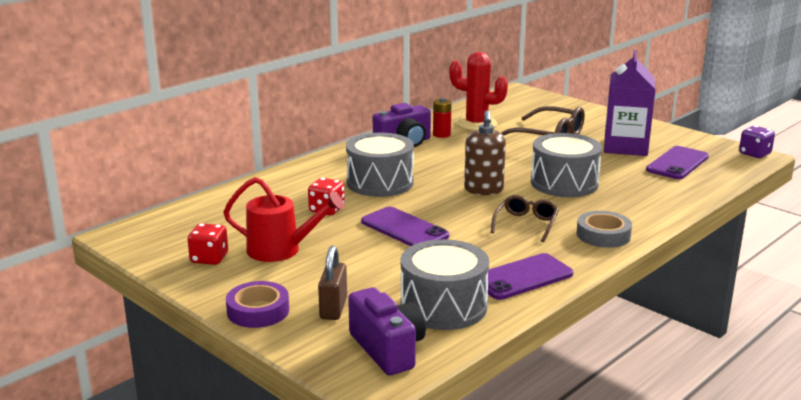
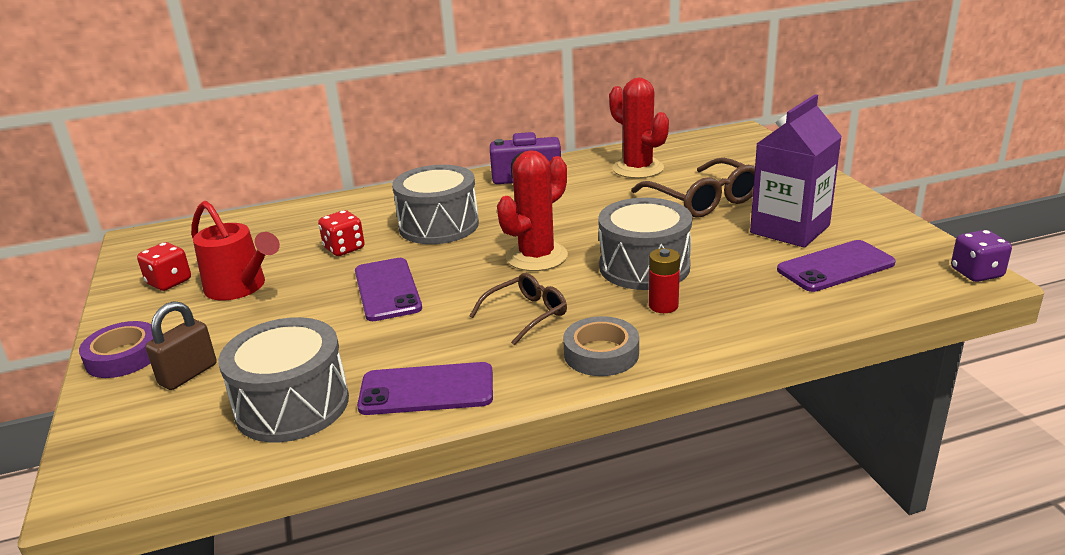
camera: 30 degrees right, 5 degrees up
(387, 349) = (164, 446): purple camera -> none
(441, 134) = (581, 176): red battery -> red battery (663, 306)
(483, 190) = (536, 257): brown soap dispenser -> red cactus

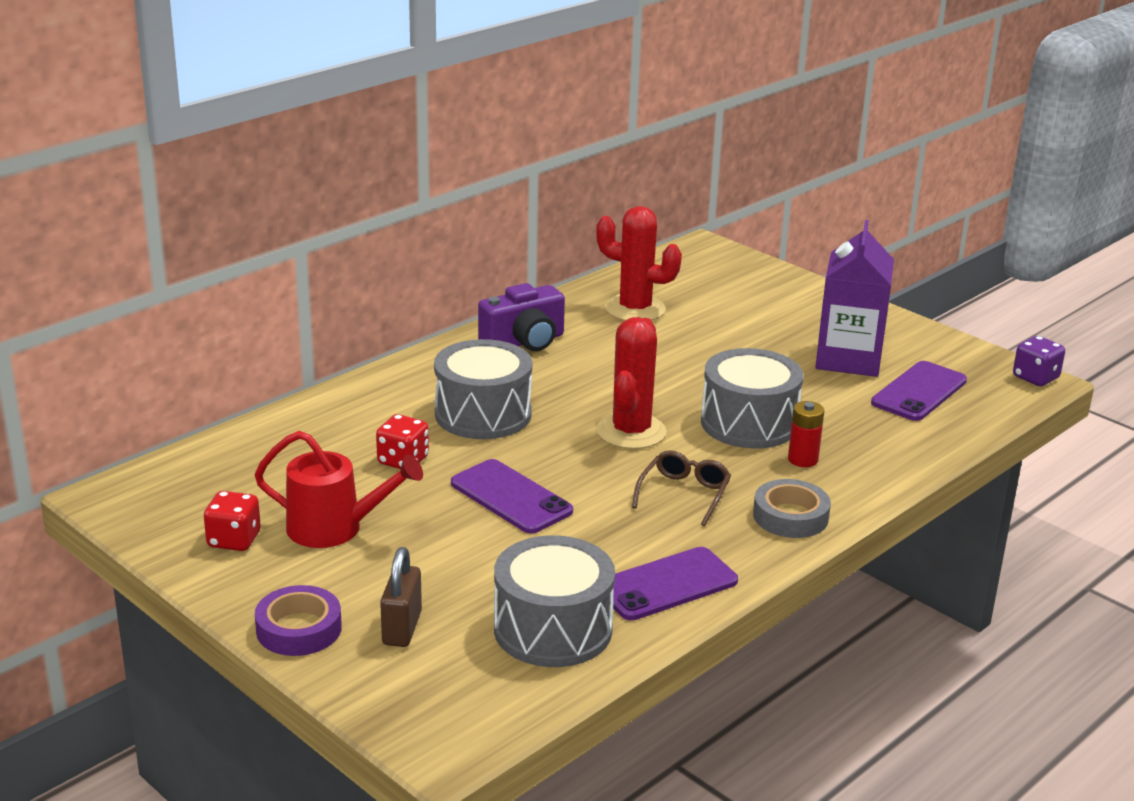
camera: 30 degrees left, 0 degrees up
(703, 200) = (739, 338): brown glasses -> none

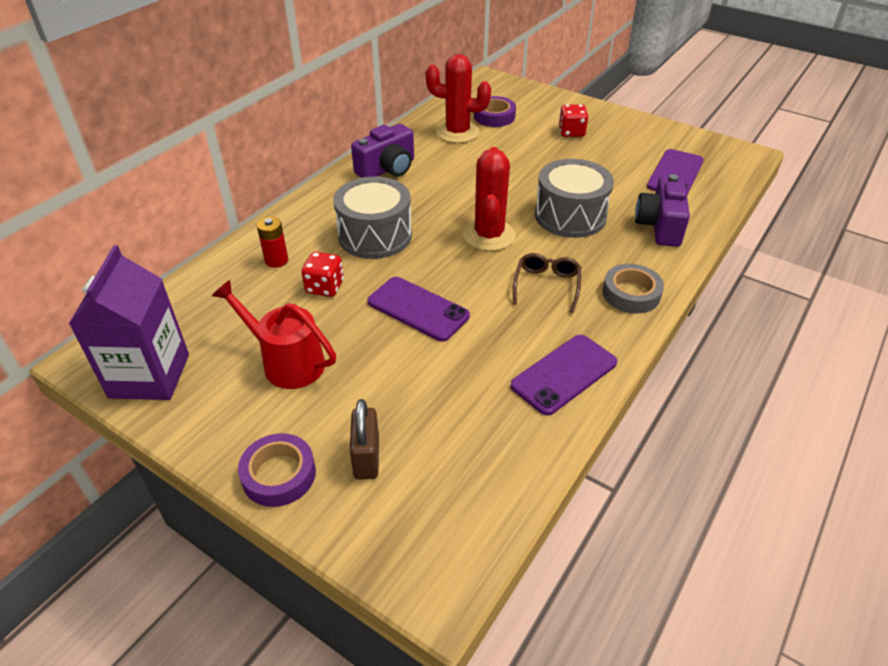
camera: 10 degrees left, 15 degrees up
(234, 540) = (204, 388): red dice -> red dice (571, 132)
(335, 528) = (286, 362): red watering can -> red watering can turned 150 degrees counterclockwise
(553, 629) = (490, 436): grey drum -> none
(694, 295) = (494, 116): none -> purple tape
(803, 459) = (620, 242): red battery -> red battery (276, 260)
(848, 359) = (617, 153): purple carton -> purple carton (149, 376)
(866, 449) = (660, 226): none -> purple camera
(1035, 378) = (745, 152): purple dice -> none

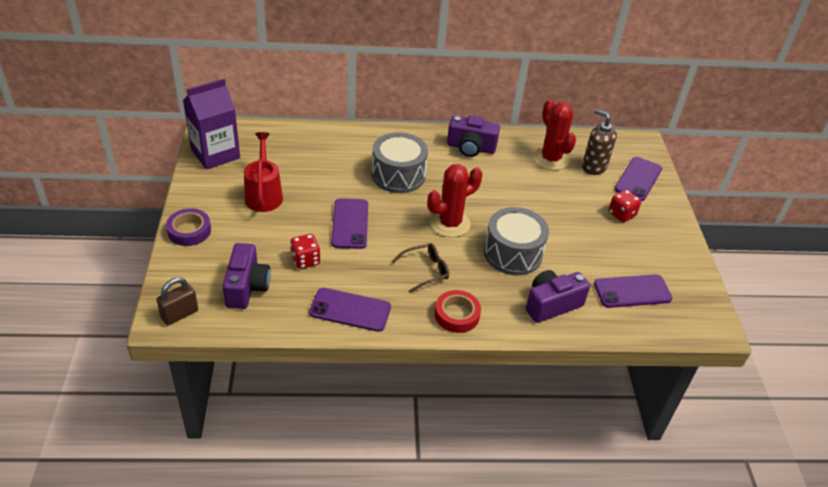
camera: 50 degrees right, 0 degrees up
(276, 260) = (337, 149): red battery -> none
(325, 287) = (333, 178): red dice -> red dice (305, 260)
(366, 458) = (223, 256): brown padlock -> brown padlock (180, 314)
(448, 457) = (247, 287): none -> purple camera
(494, 116) = (593, 167): purple tape -> brown soap dispenser
(534, 103) = (638, 179): none -> purple phone
(631, 294) = (457, 315): grey tape -> red tape

